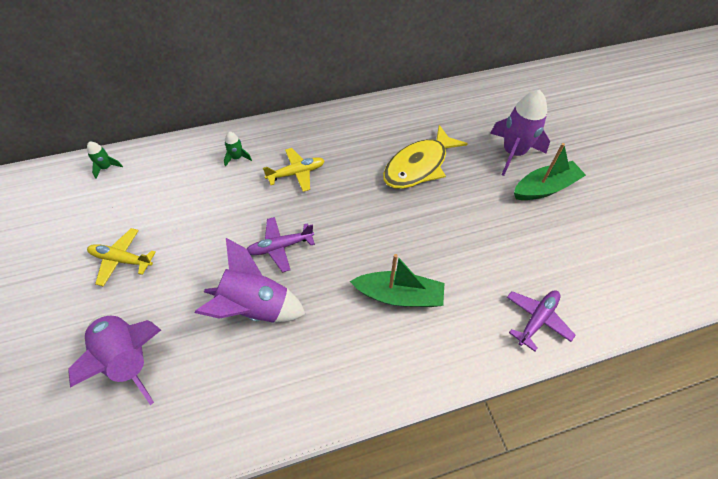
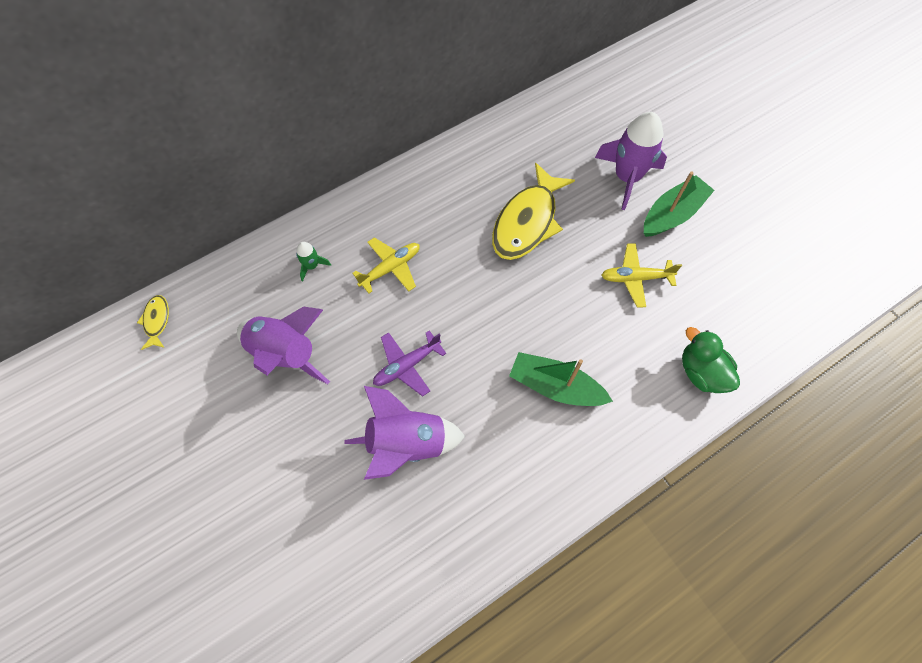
camera: 15 degrees left, 10 degrees up
(106, 167) = (157, 321): green rocket -> yellow fish
(121, 260) = (232, 432): yellow plane -> yellow plane (635, 278)
(129, 358) = (293, 540): purple rocket -> purple rocket (285, 353)
(399, 296) = (555, 386): green boat -> green boat turned 150 degrees counterclockwise
(537, 319) = (701, 372): purple plane -> green duck

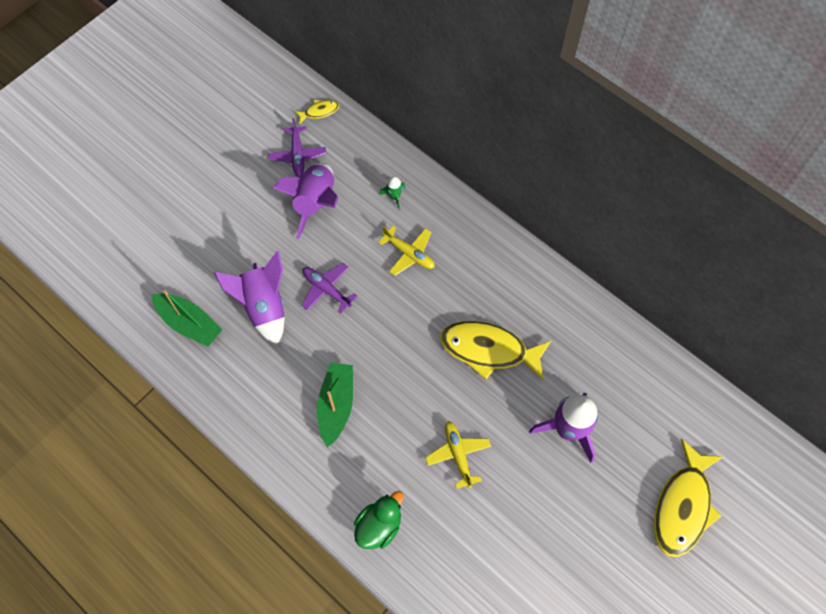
camera: 75 degrees right, 0 degrees up
(209, 360) = (297, 155): none -> purple plane
(672, 214) = (539, 479): green boat -> green boat (189, 323)
(714, 113) = (683, 506): none -> yellow fish

